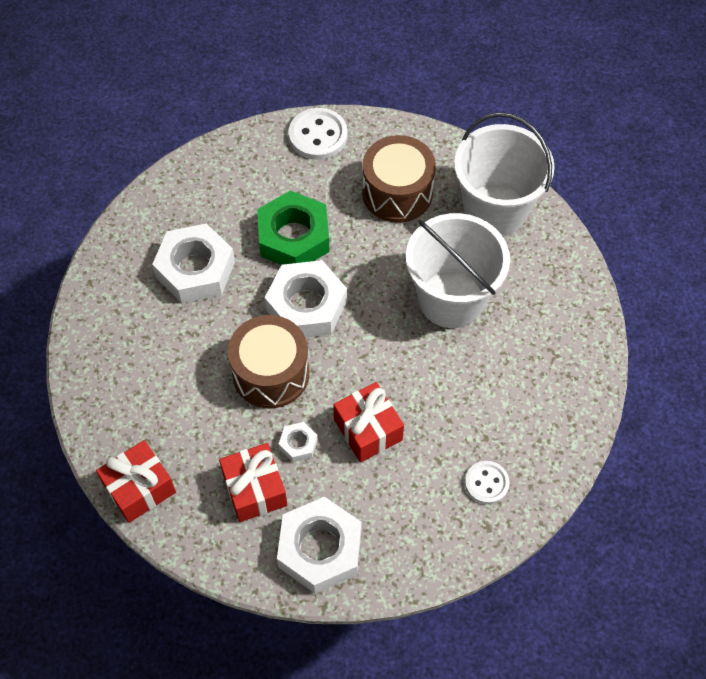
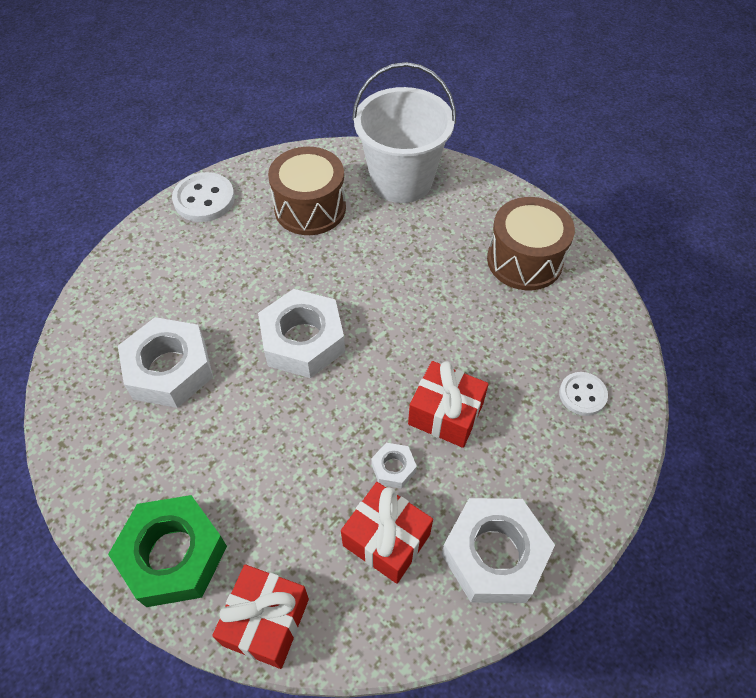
camera: 35 degrees left, 5 degrees down
(271, 373) = (316, 419): brown drum -> brown drum (524, 260)
(294, 237) = (245, 290): green nut -> green nut (173, 555)
(451, 299) = (424, 265): white bucket -> none

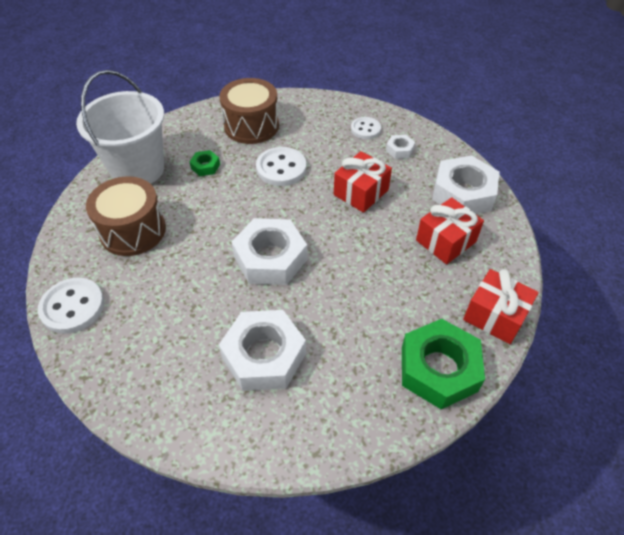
camera: 75 degrees left, 5 degrees down
(393, 468) = (395, 227): white nut -> white nut (399, 150)
(430, 237) = (205, 166): none -> green nut
(457, 313) = (281, 168): none -> white button

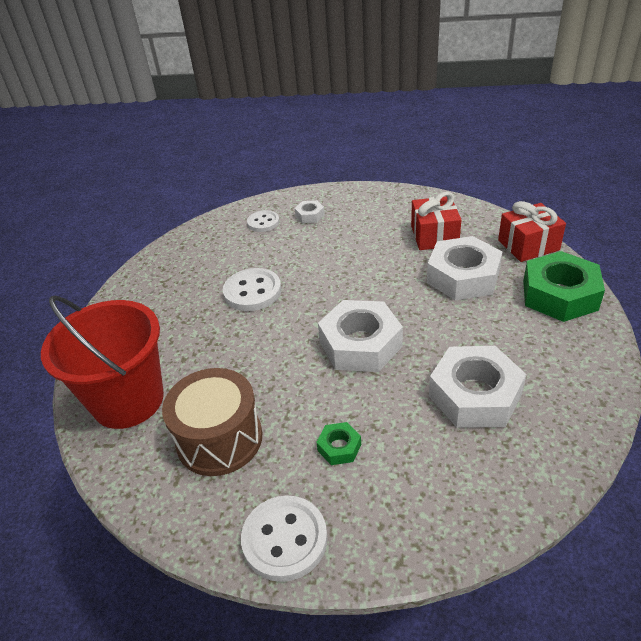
camera: 50 degrees left, 10 degrees down
(138, 169) = (128, 400): white bucket -> red bucket
(205, 166) = (188, 343): green nut -> green nut (339, 447)
(251, 126) = (170, 288): brown drum -> none
(361, 192) = (336, 256): red gift -> none
(463, 193) = (392, 206): white nut -> white nut (463, 277)

